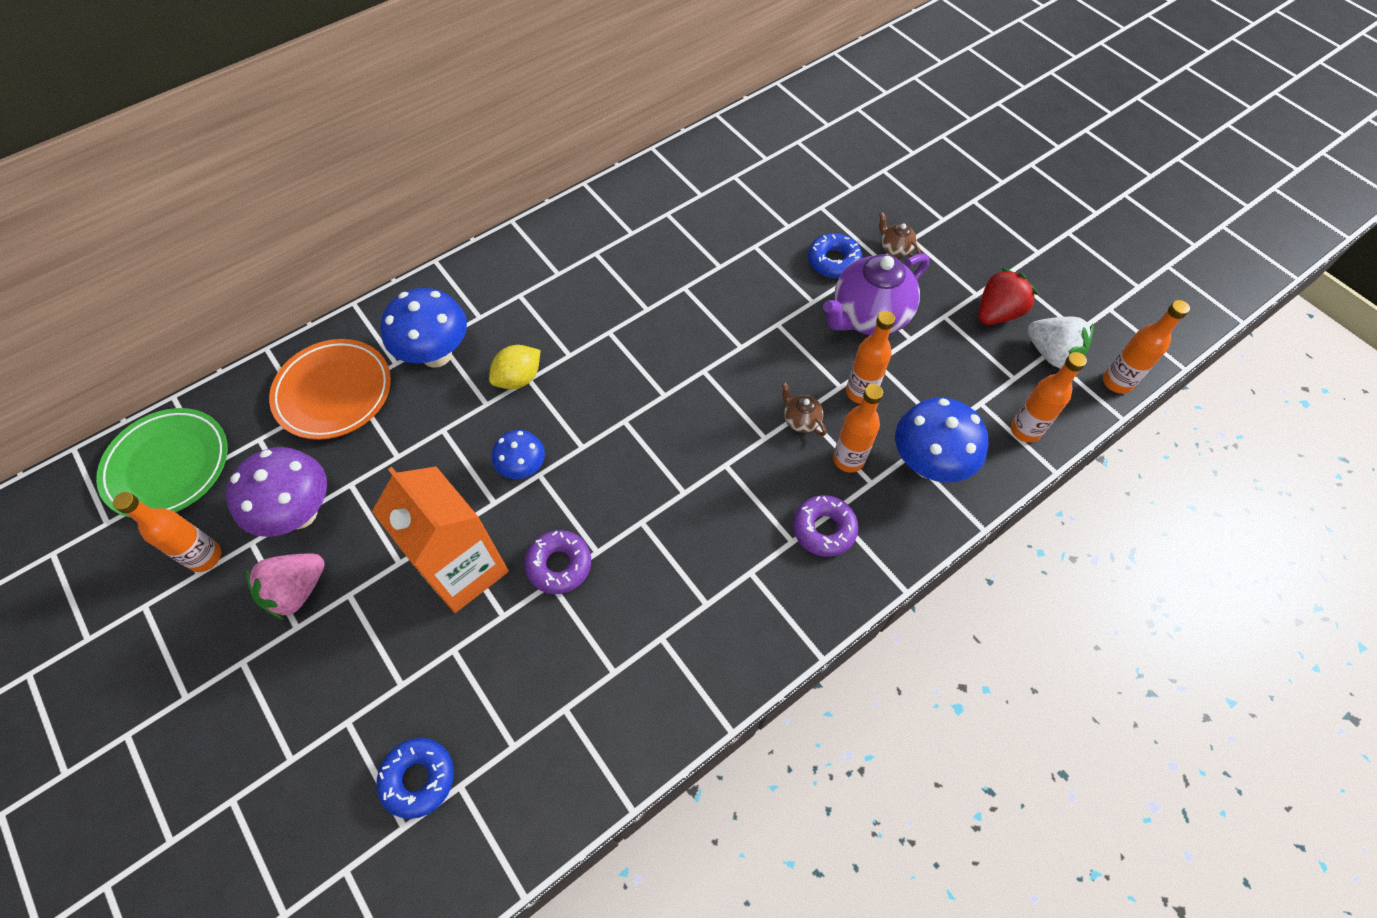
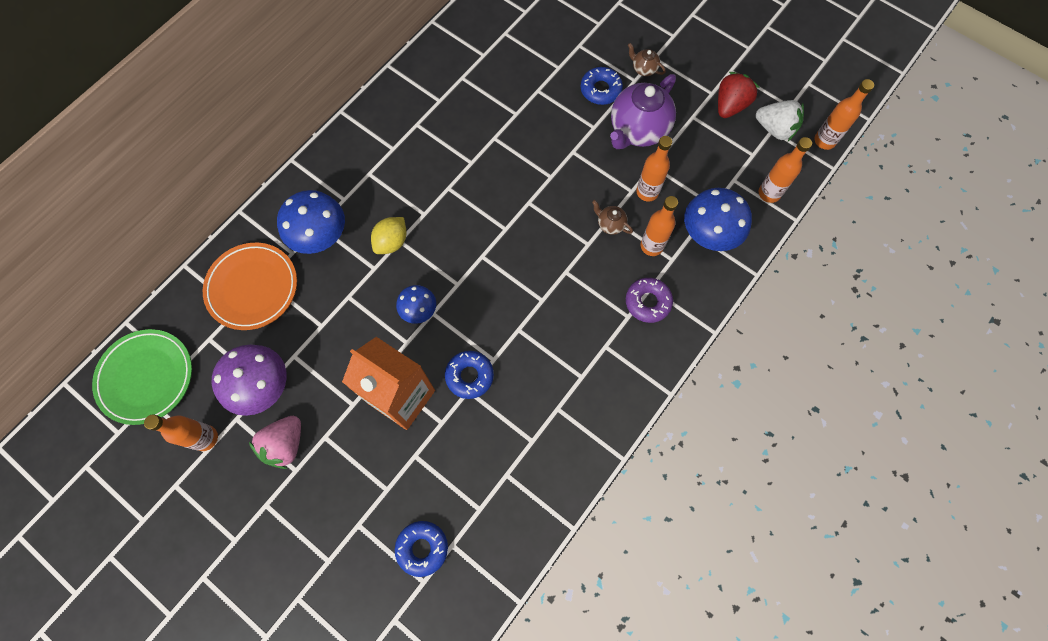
camera: 15 degrees left, 10 degrees up
(559, 565) = (469, 376): purple donut -> blue donut

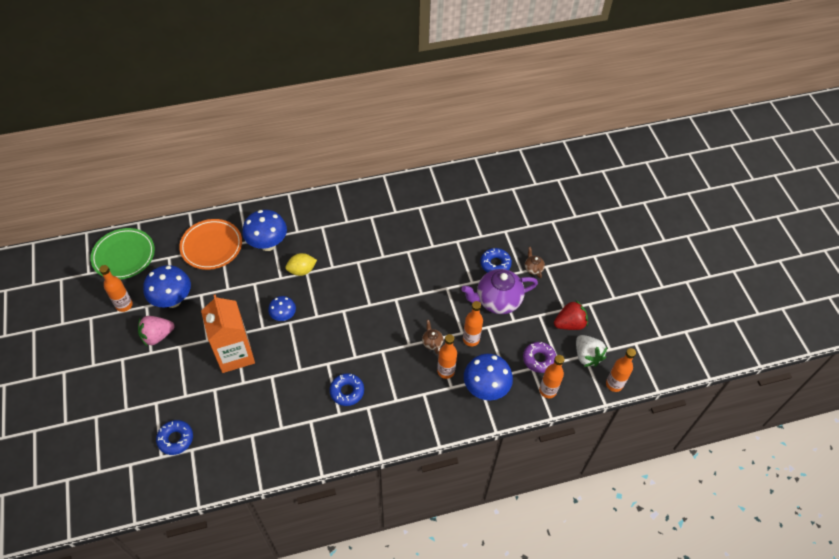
camera: 35 degrees right, 15 degrees down
(264, 387) = (173, 300): purple mushroom -> blue mushroom
(469, 376) = (279, 369): blue donut -> blue donut (347, 391)
(648, 302) = (414, 400): purple donut -> purple donut (539, 359)

